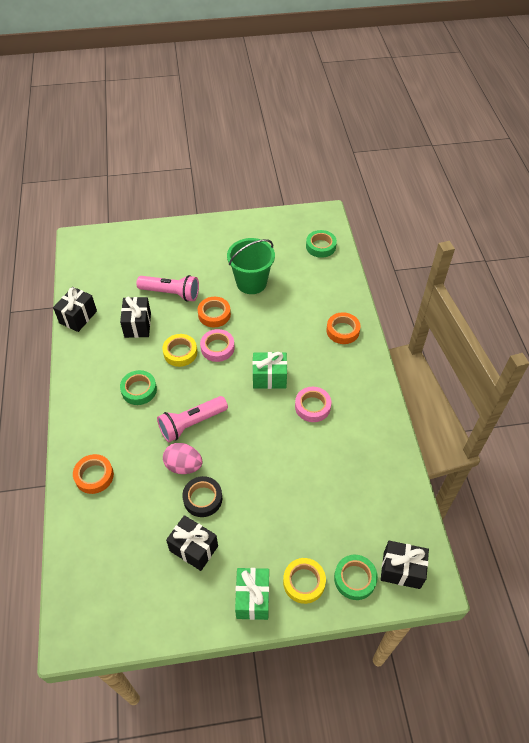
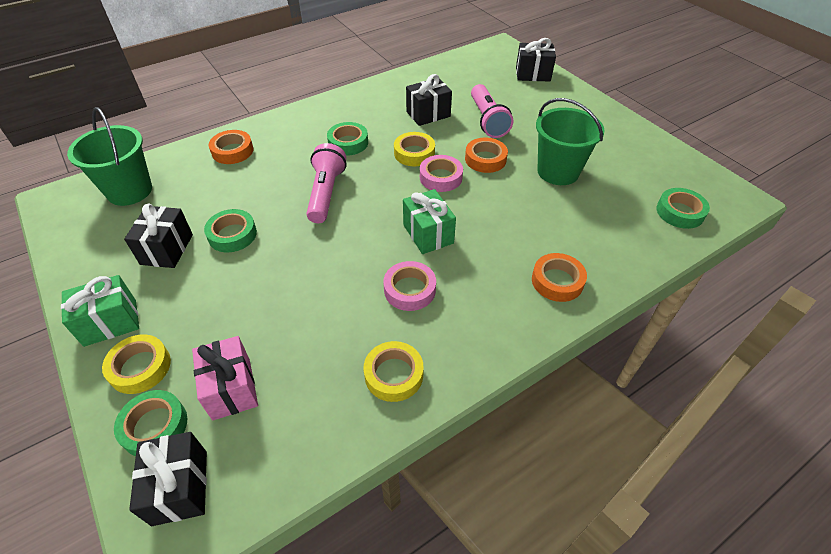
camera: 65 degrees right, 5 degrees down
(78, 317) = (409, 78): black gift -> black gift (533, 74)
(99, 568) = (129, 191): none -> green bucket
(183, 466) = (269, 206): pink egg -> none
(191, 424) = (326, 193): pink flashlight -> pink flashlight turned 60 degrees clockwise
(202, 498) = (232, 235): black tape -> green tape
(345, 529) = (231, 389): none -> pink gift
(372, 438) = (394, 375): none -> yellow tape

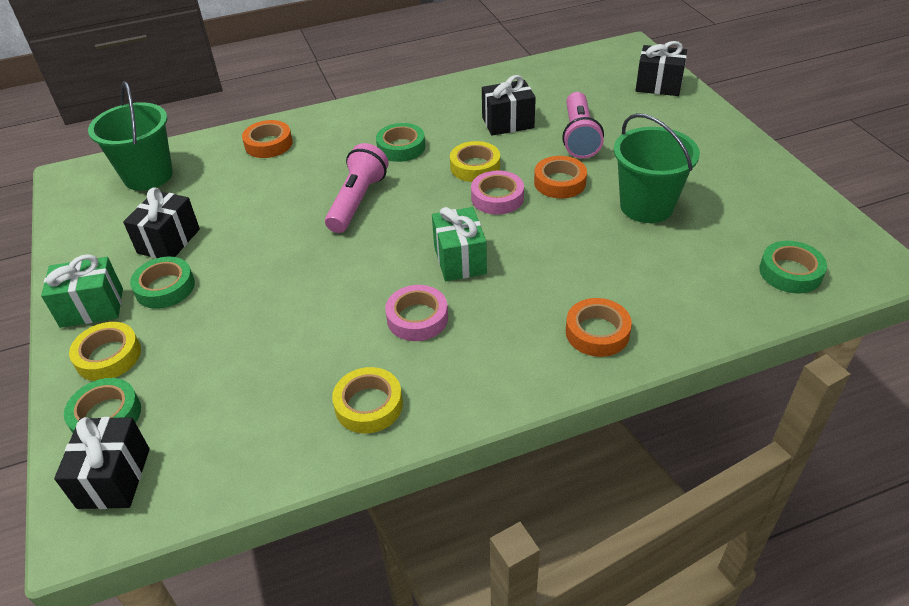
camera: 15 degrees right, 5 degrees down
(231, 389) = (192, 392): pink gift -> none
(232, 235) = (241, 234): green tape -> green tape (165, 288)

